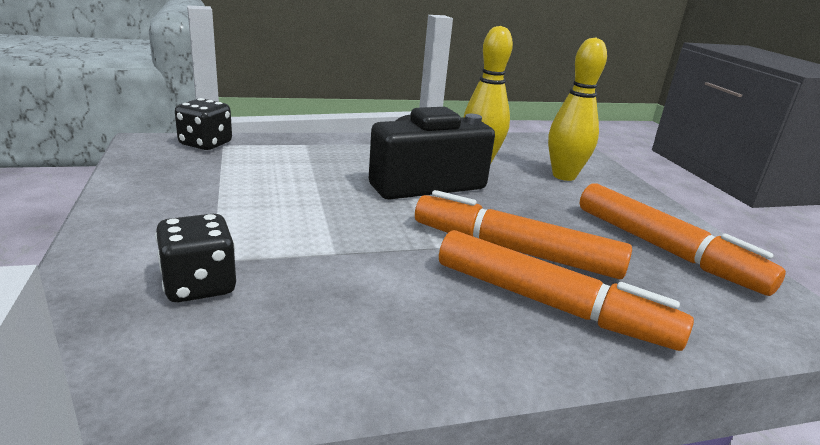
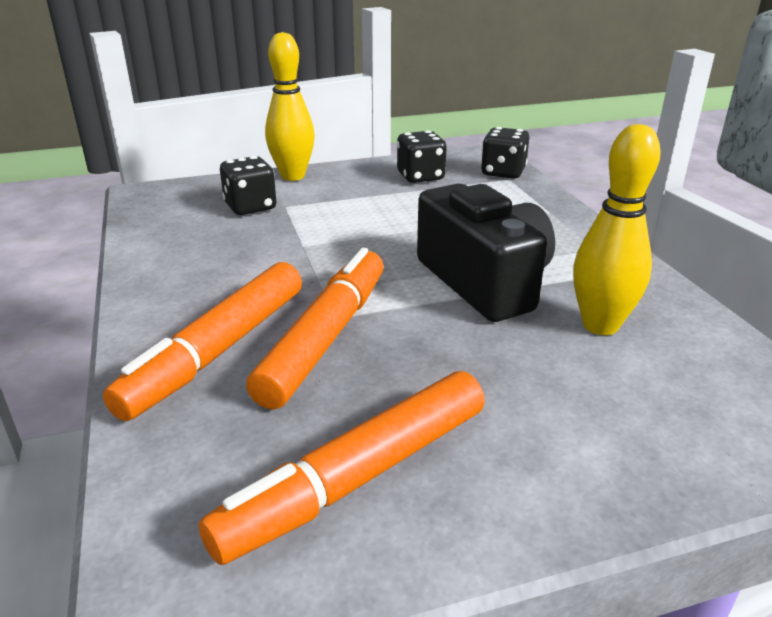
camera: 90 degrees right, 5 degrees up
(183, 177) = (420, 177): none -> black dice
(564, 176) = (608, 408): yellow bowling pin -> yellow bowling pin (293, 176)

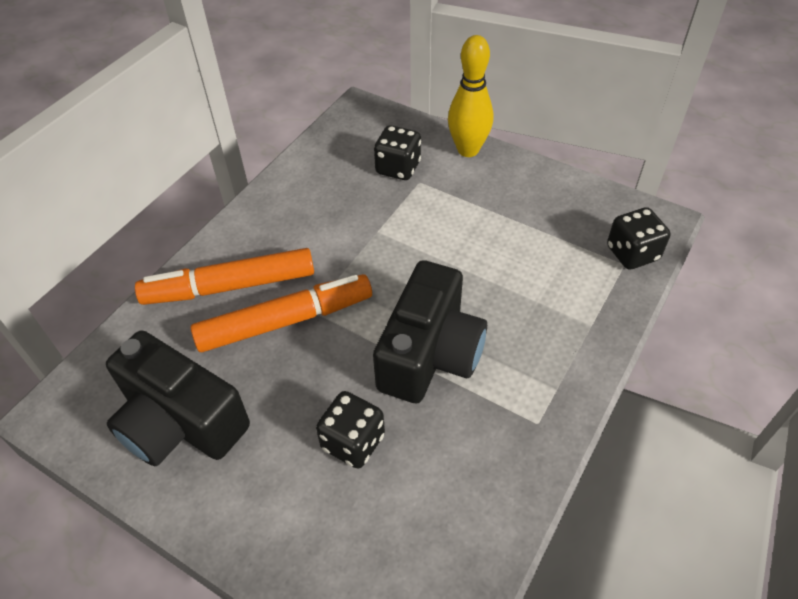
camera: 50 degrees right, 20 degrees up
(357, 477) = (180, 422): orange marker -> black camera
(420, 177) = (557, 212): black dice -> black dice (353, 442)
(600, 325) = (437, 451): yellow bowling pin -> none

